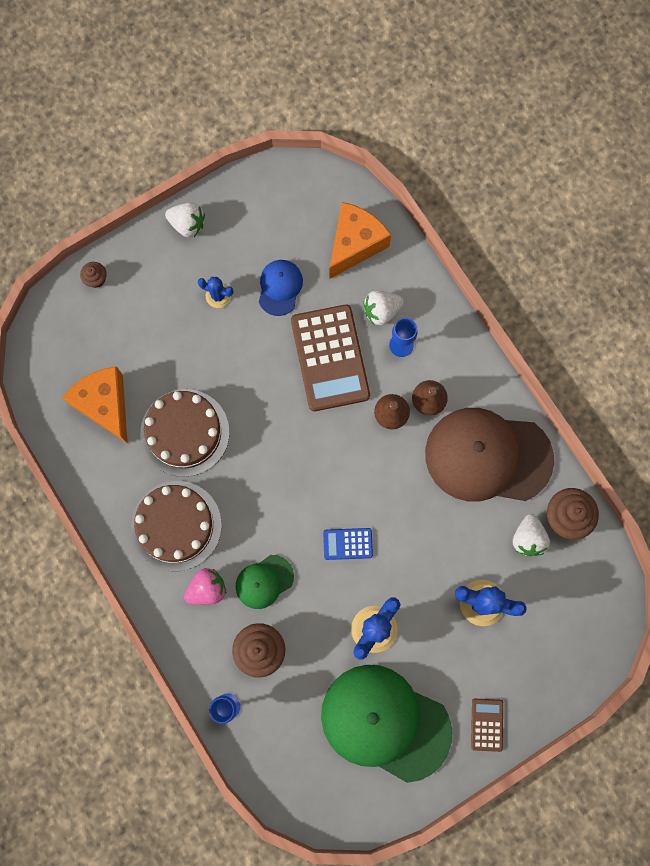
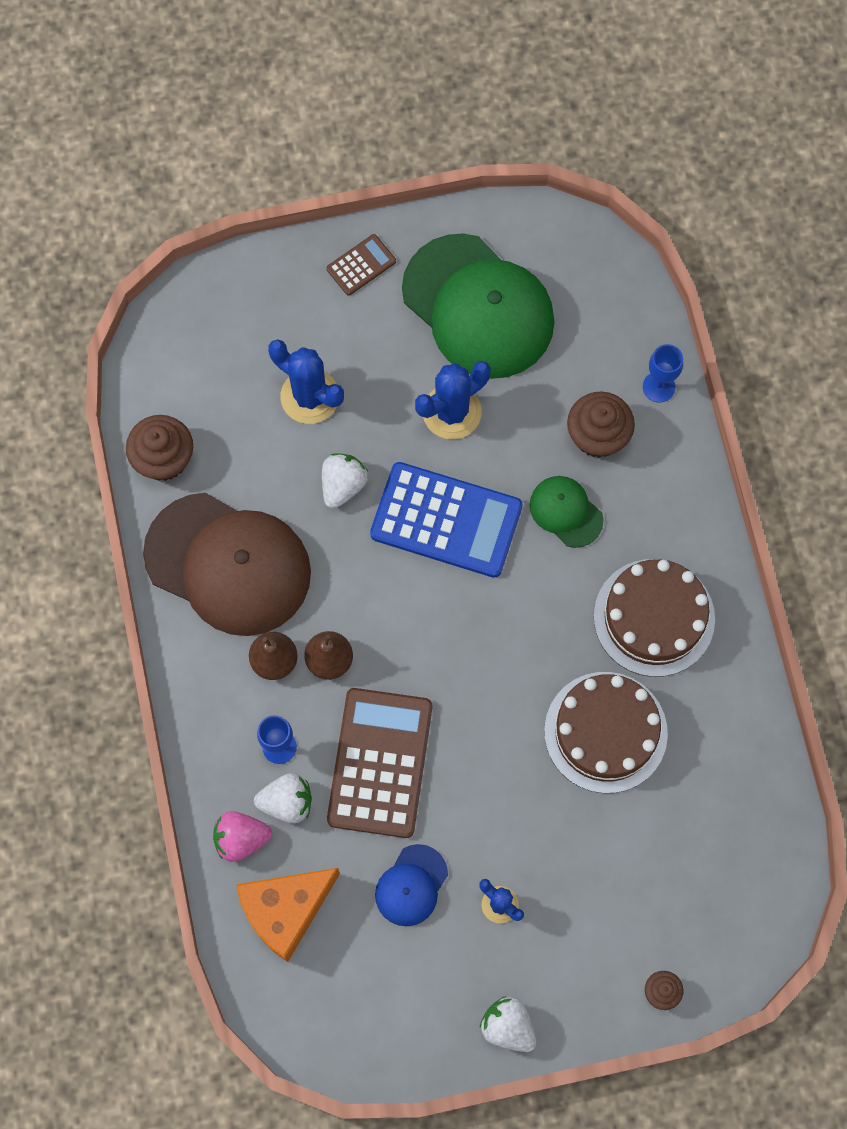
camera: 160 degrees left, 5 degrees down
(105, 405) = (700, 806): orange cheese -> none
(207, 589) = (639, 527): pink strawberry -> pink strawberry (241, 839)
(264, 581) = (566, 512): green cap -> green cap turned 120 degrees counterclockwise
(347, 544) = (446, 520): blue calculator -> blue calculator, size x2.13
(487, 724) = (361, 265): brown calculator -> brown calculator turned 150 degrees counterclockwise
(528, 538) = (222, 450): white strawberry -> white strawberry (343, 485)

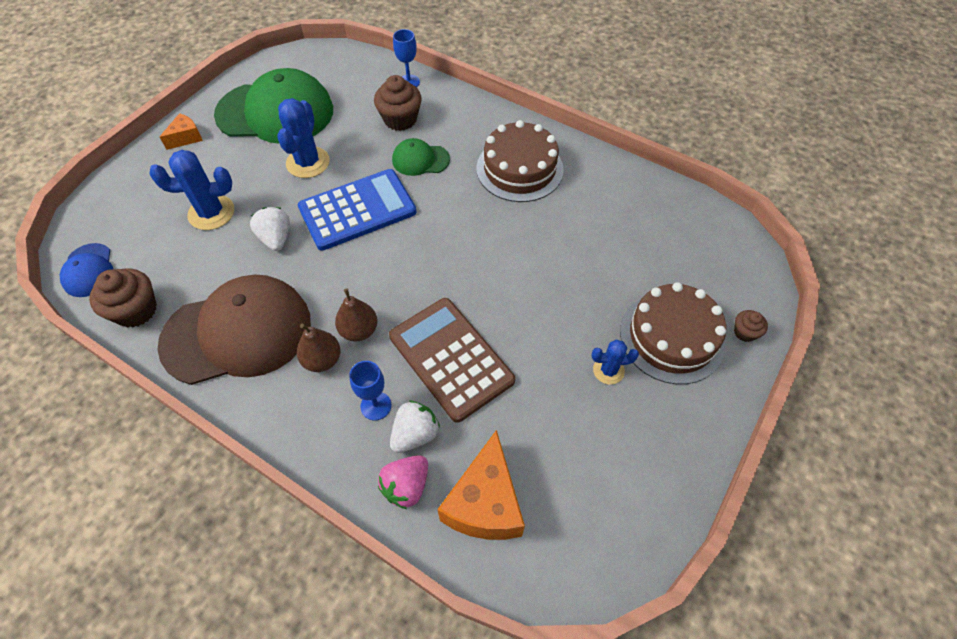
camera: 45 degrees left, 15 degrees down
(361, 265) = (186, 138): brown calculator -> orange cheese
(411, 885) = (546, 409): blue cap -> blue cap (88, 270)
(508, 1027) = (696, 434): white strawberry -> none
(605, 732) = (558, 236): brown cake -> brown cake (672, 337)

